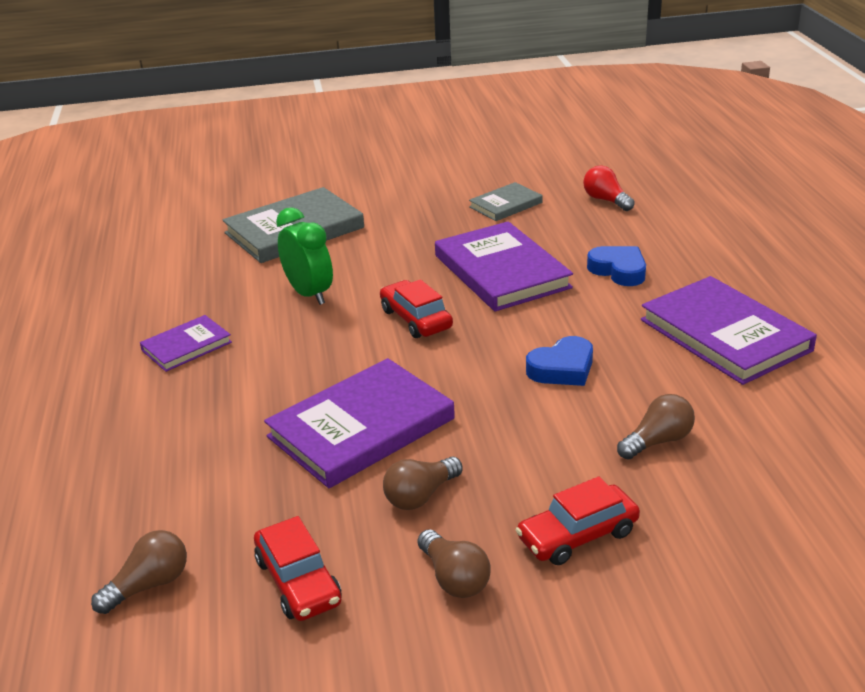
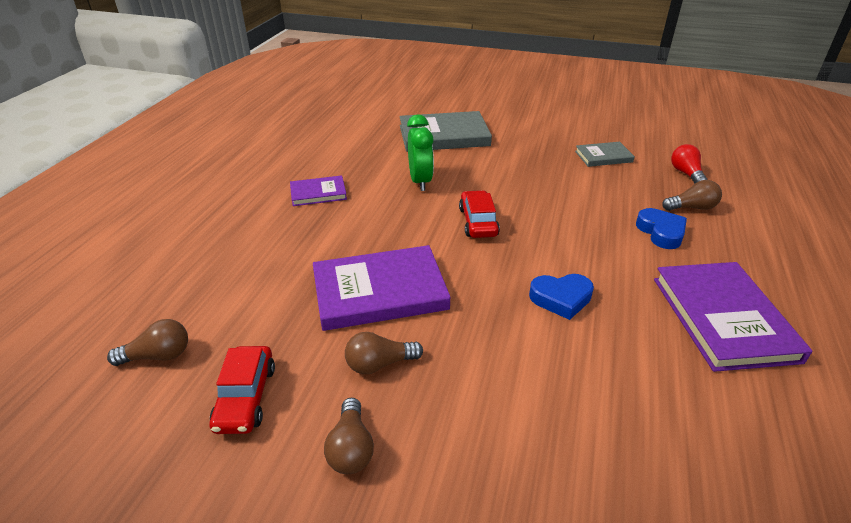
camera: 25 degrees right, 5 degrees up
(501, 271) = (566, 205): purple book -> none
(577, 535) = (473, 455): red car -> none
(657, 441) = (600, 395): brown light bulb -> brown light bulb (692, 208)

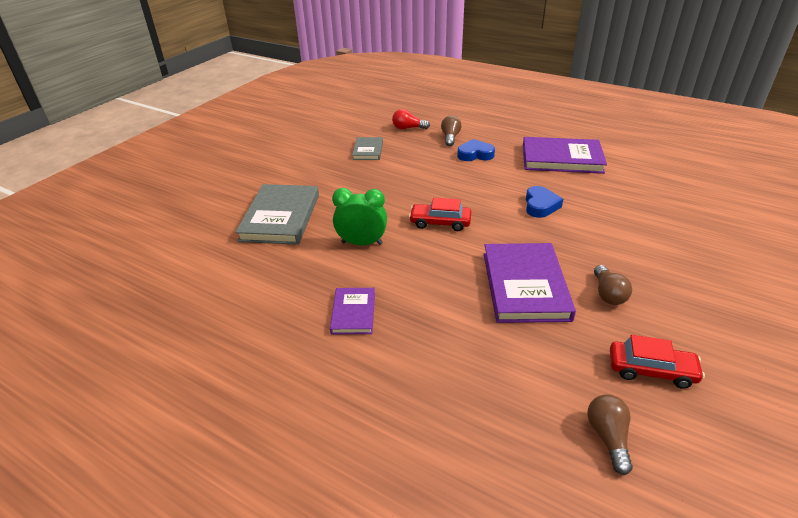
camera: 75 degrees left, 0 degrees up
(351, 448) = (687, 314): brown light bulb -> none

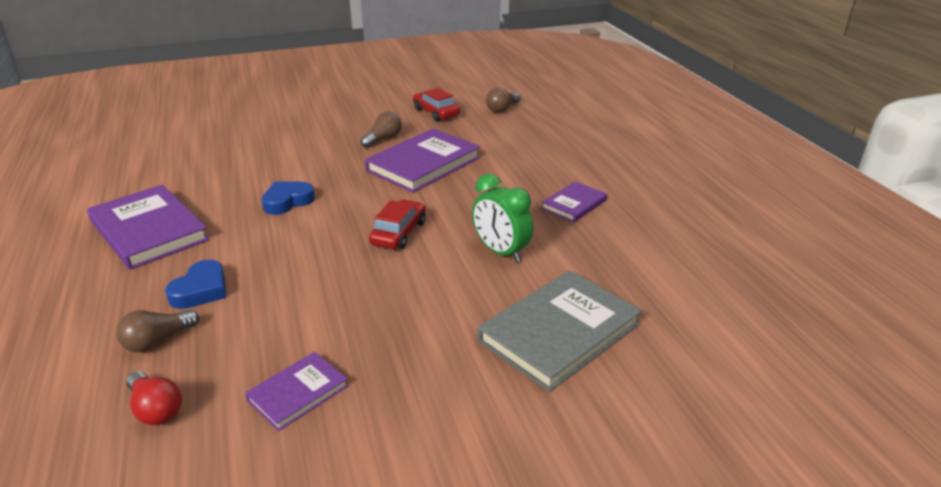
camera: 140 degrees left, 5 degrees down
(368, 150) = (298, 393): grey book -> purple book
(440, 222) = (399, 233): red car -> red car turned 120 degrees counterclockwise
(475, 154) = (201, 290): blue heart -> blue heart turned 105 degrees counterclockwise

